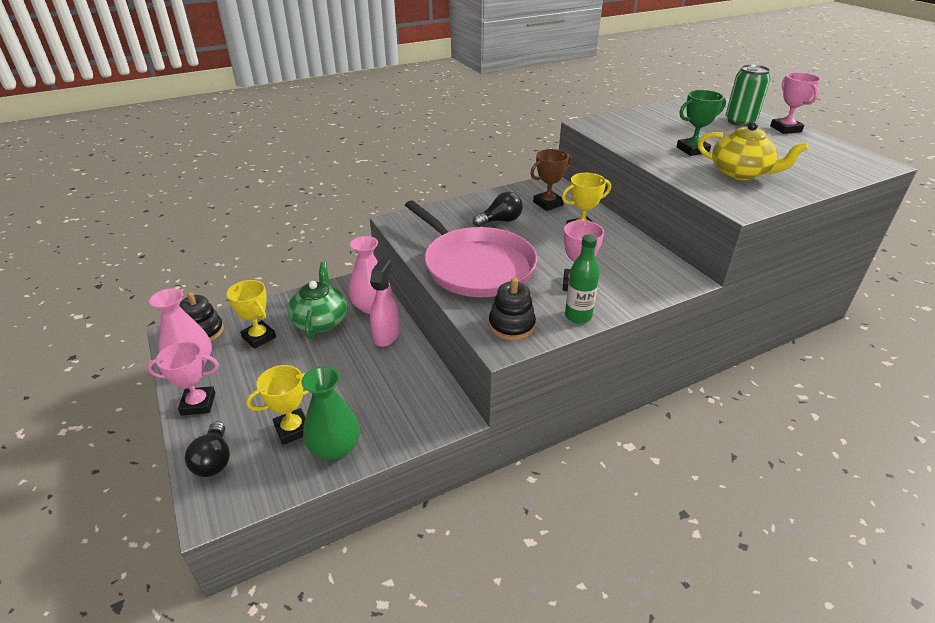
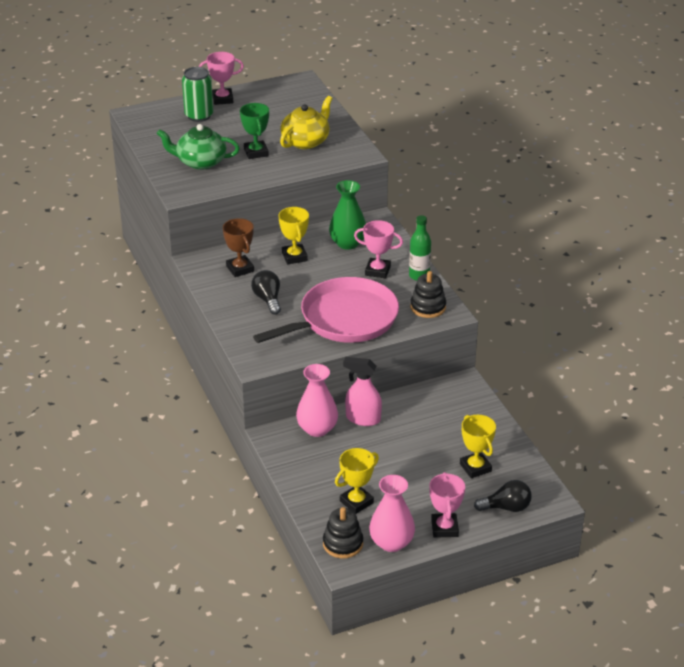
camera: 85 degrees left, 0 degrees up
(320, 321) = (336, 462): green teapot -> green teapot (200, 162)
(335, 448) = (495, 443): green vase -> green vase (347, 243)

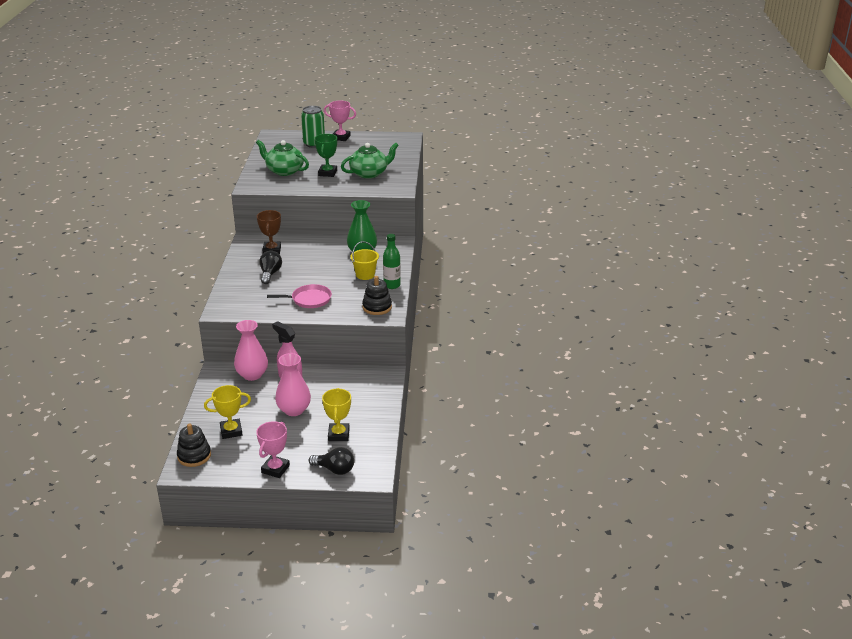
camera: 25 degrees right, 5 degrees down
(294, 257) = (316, 252): yellow trophy -> none
(306, 141) = (369, 173): yellow teapot -> green teapot
(344, 319) = (309, 299): pink pan -> pink pan, size x0.50
(377, 271) = (365, 275): pink trophy -> yellow bucket
(391, 542) = (228, 466): pink vase -> pink vase (294, 410)

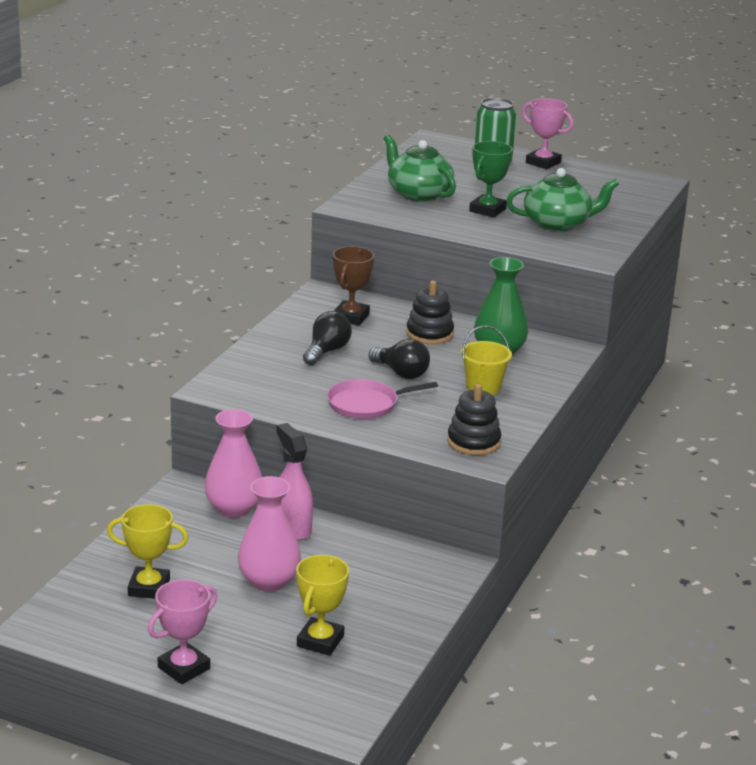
camera: 20 degrees right, 5 degrees down
(194, 456) = (68, 610): black stacking toy -> black stacking toy (429, 334)
(309, 299) = (366, 404): pink pan -> pink pan turned 150 degrees clockwise
(335, 469) = (281, 697): black light bulb -> black light bulb (401, 373)
(392, 285) = (520, 413): green bottle -> none

